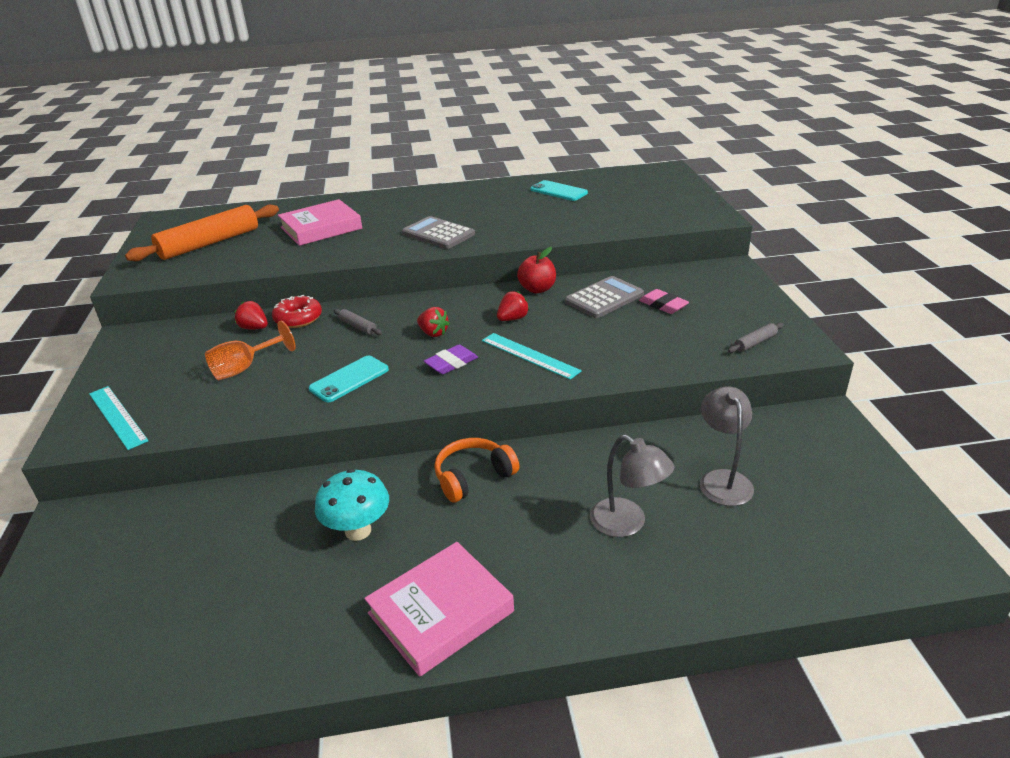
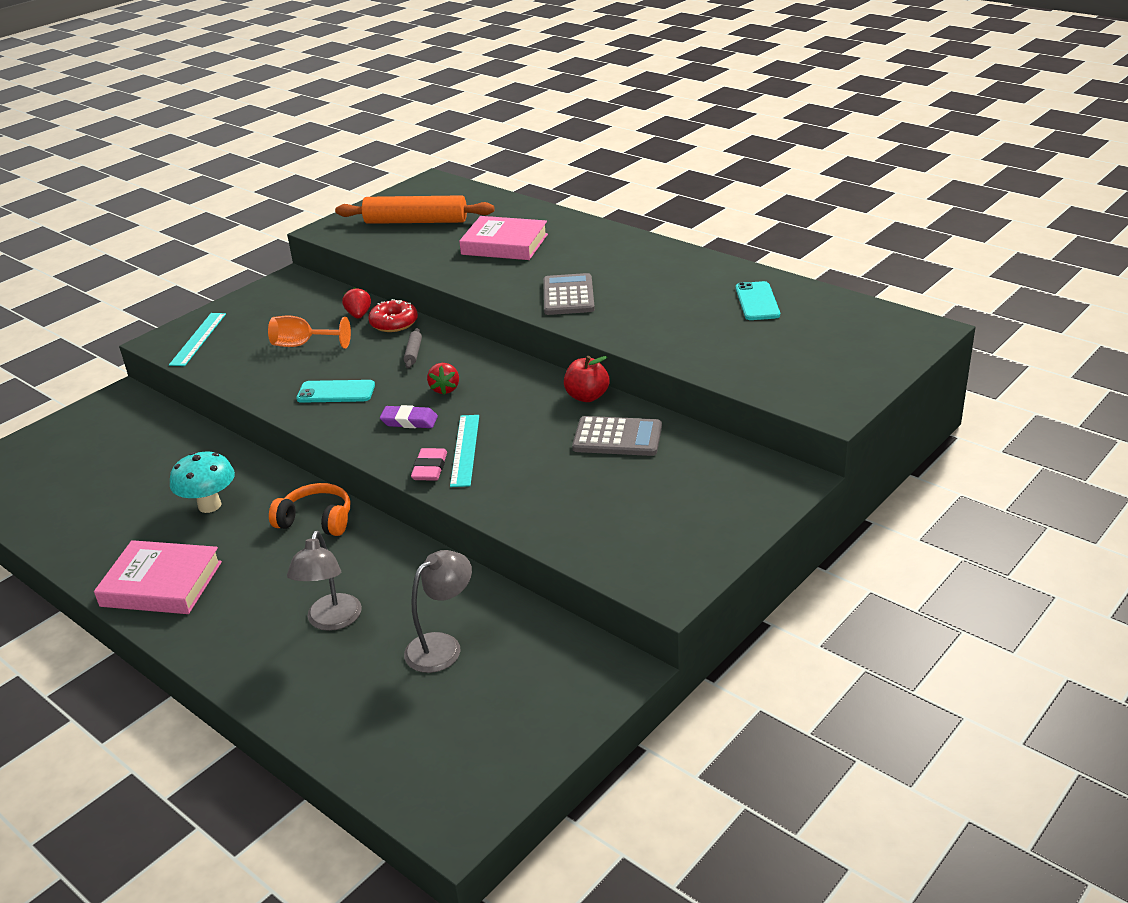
camera: 50 degrees right, 0 degrees up
(513, 319) = (516, 412): red strawberry -> none
(663, 305) = (648, 474): pink eraser -> pink eraser (430, 468)
(755, 342) = (640, 557): grey rolling pin -> none

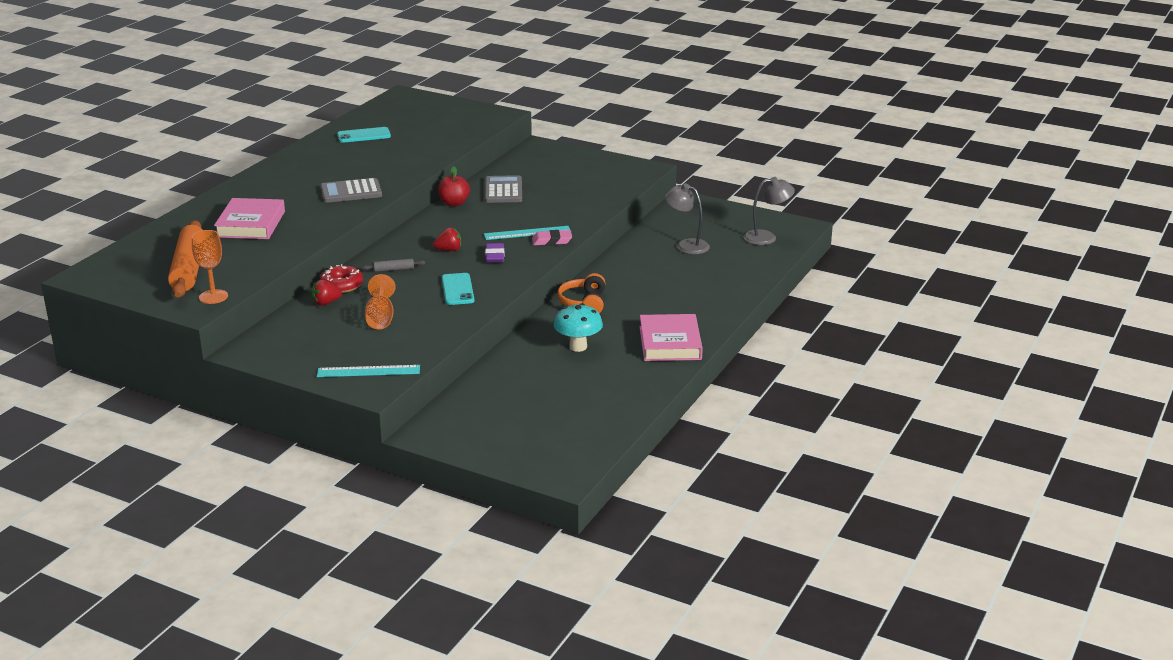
camera: 105 degrees left, 5 degrees down
(332, 621) = (680, 279): grey lamp -> grey lamp (767, 237)
(346, 235) = (213, 297): none -> orange goblet

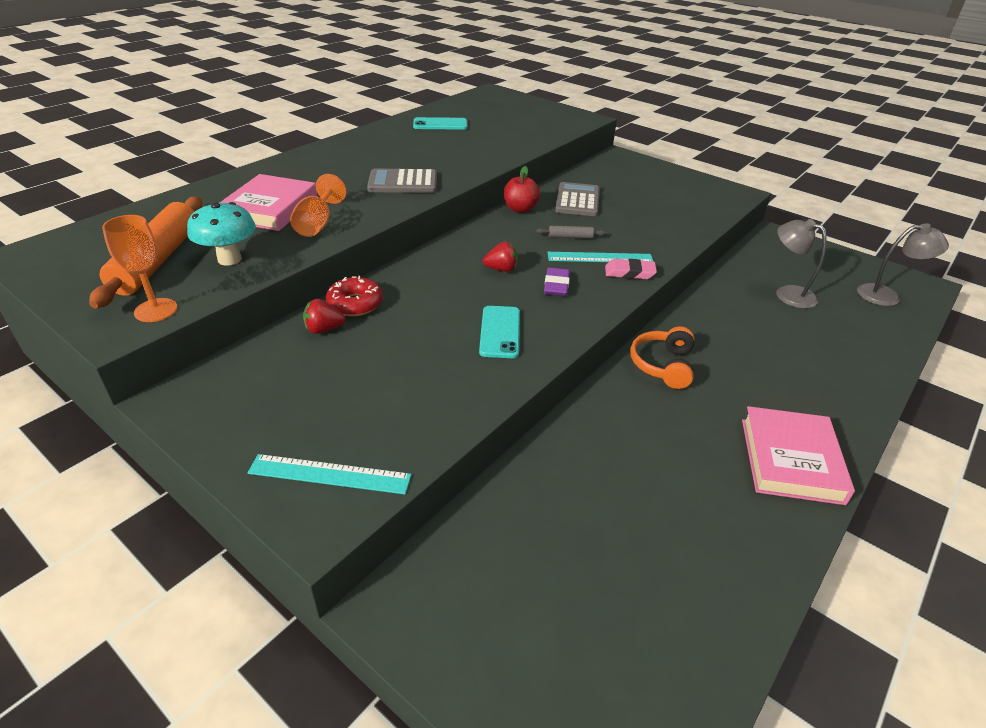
camera: 10 degrees right, 10 degrees up
(380, 318) = (384, 367): orange goblet -> orange goblet (317, 224)
(394, 269) = (427, 288): grey rolling pin -> grey rolling pin (570, 237)
(578, 347) = (655, 445): turquoise mushroom -> turquoise mushroom (229, 259)

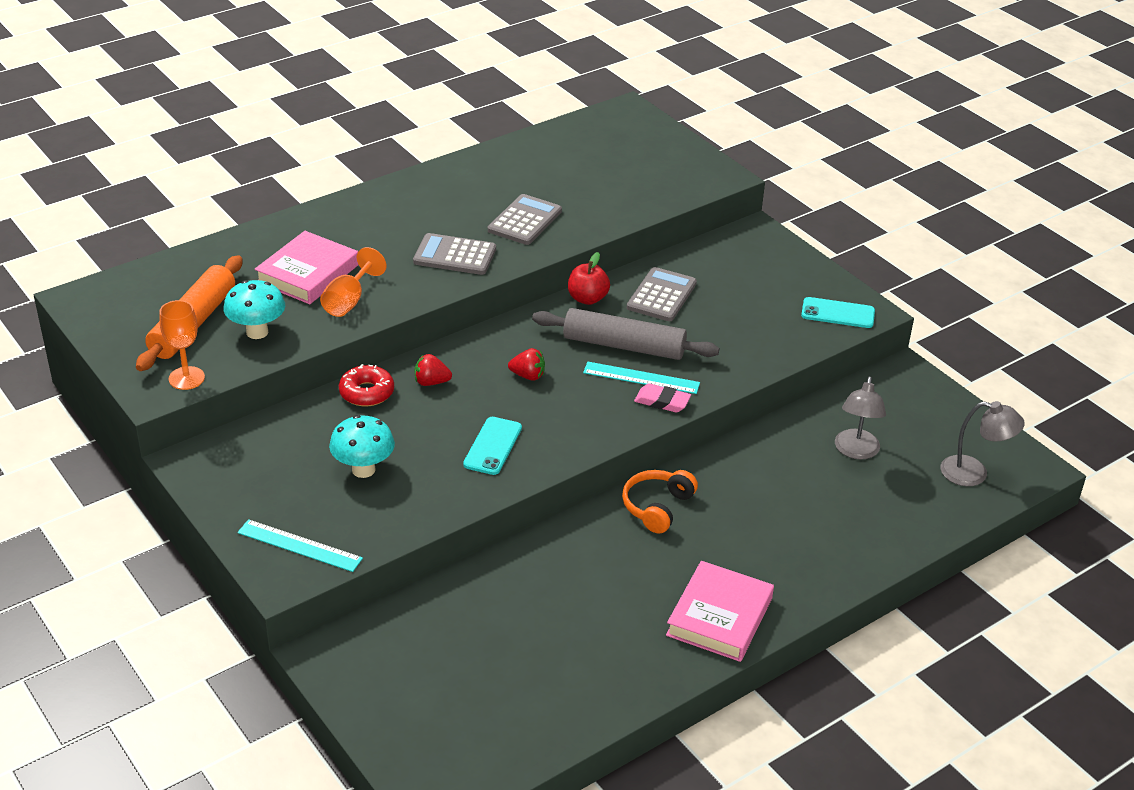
camera: 15 degrees right, 0 degrees up
(324, 329) = (330, 415): red strawberry -> red strawberry (431, 382)
(377, 376) = (363, 470): none -> turquoise mushroom
(440, 124) = (534, 166): turquoise phone -> turquoise phone (838, 313)
(450, 155) = (524, 221): none -> grey calculator
(556, 285) = (575, 404): purple eraser -> none
(570, 237) = (624, 346): grey rolling pin -> grey rolling pin, size x2.41
(787, 293) = (856, 451): grey lamp -> grey lamp turned 135 degrees counterclockwise

